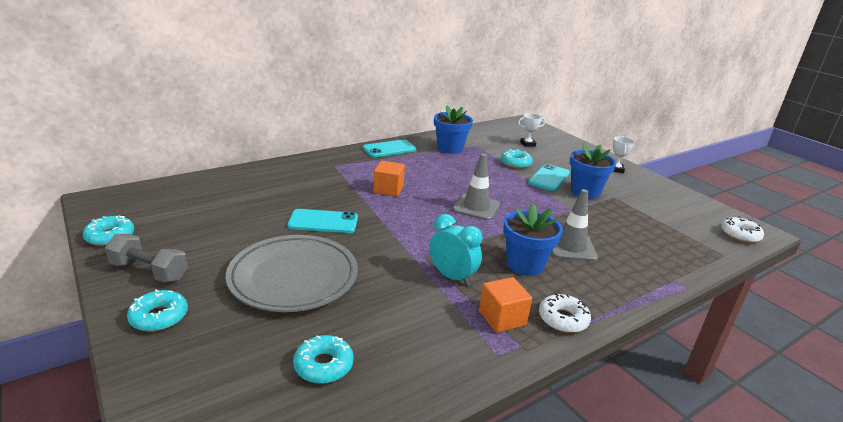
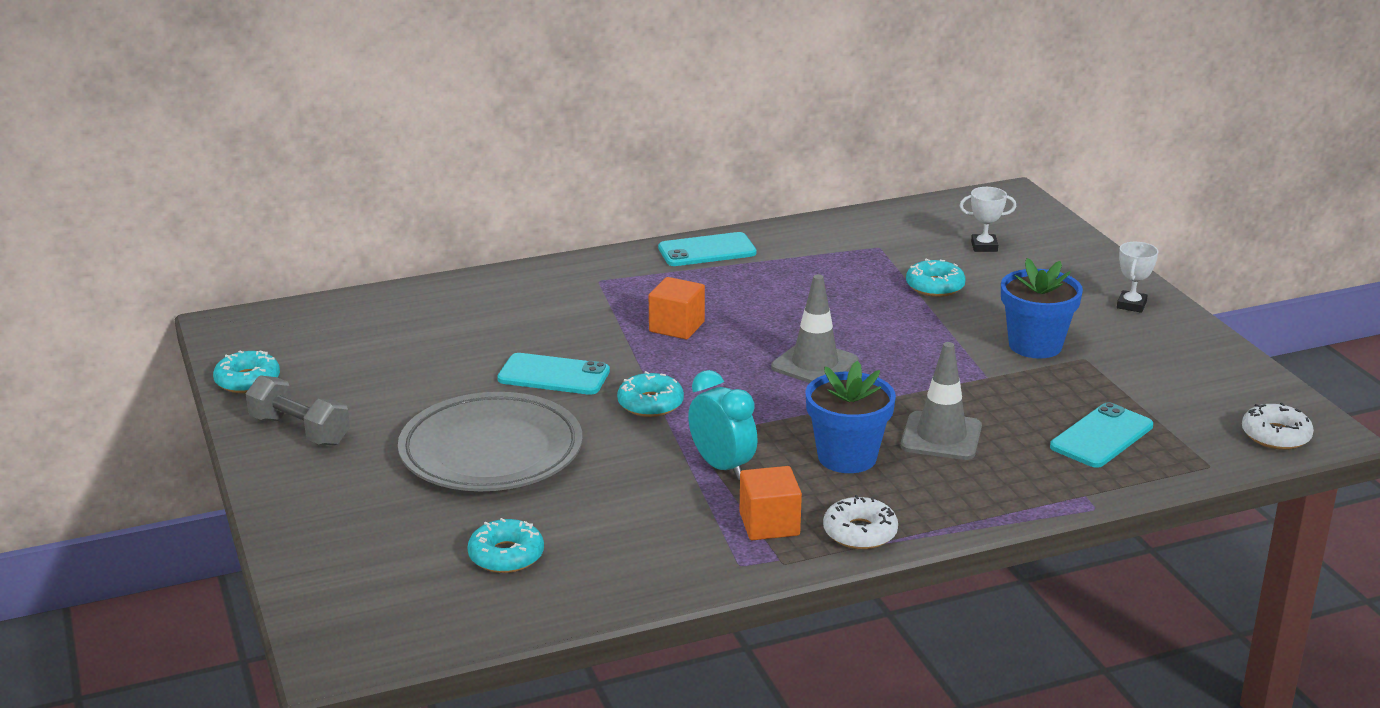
camera: 15 degrees right, 0 degrees up
(159, 317) = (311, 486): turquoise donut -> turquoise donut (650, 404)
(450, 148) = (822, 252): blue flower pot -> none
(549, 178) = (983, 317): turquoise phone -> turquoise phone (1102, 436)

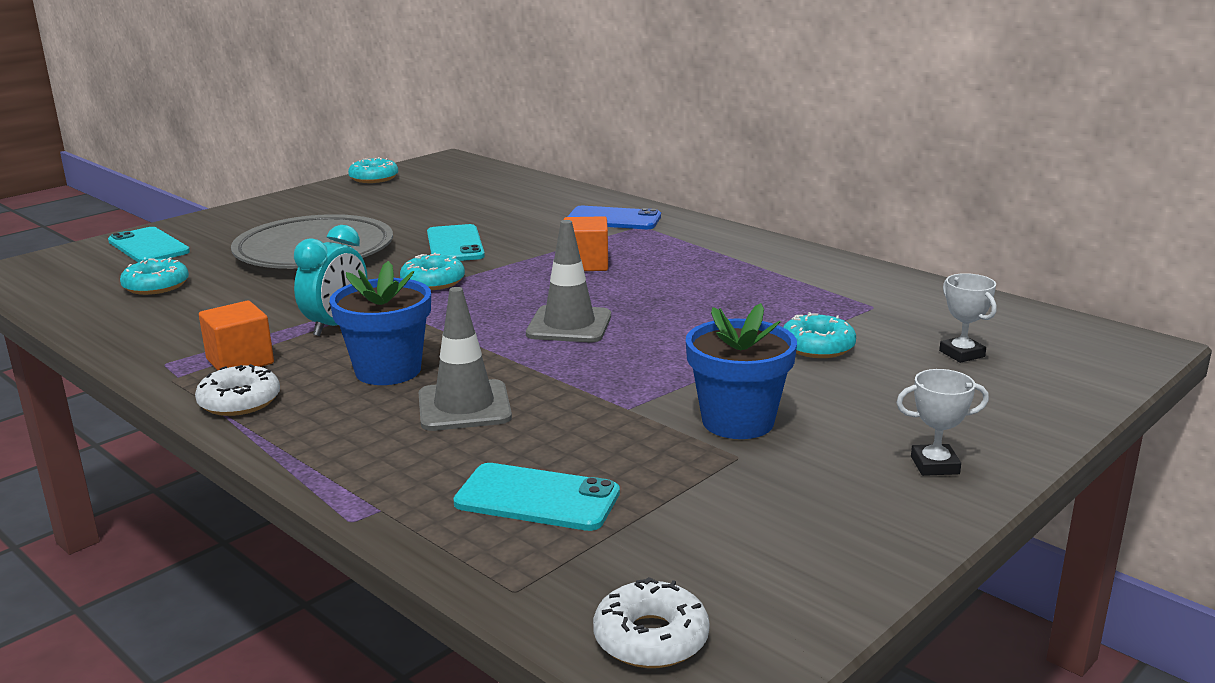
camera: 65 degrees right, 5 degrees down
(300, 431) = (312, 202): grey dumbbell -> none
(565, 288) = (613, 219): none -> blue phone
(707, 250) = (753, 246): turquoise phone -> turquoise phone (149, 246)

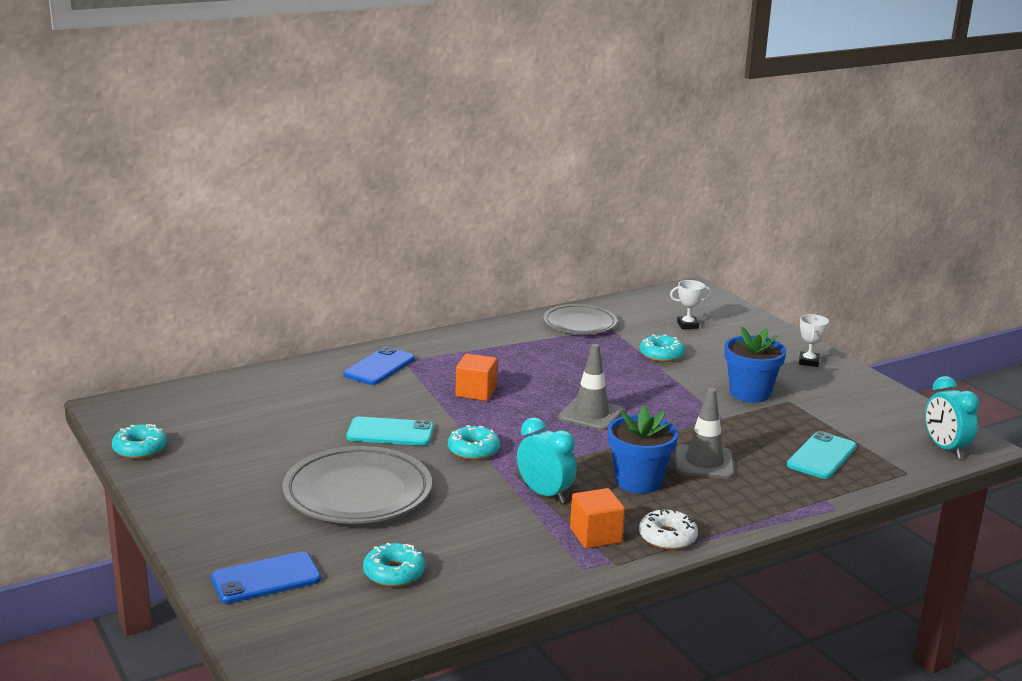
camera: 75 degrees left, 0 degrees up
(149, 246) = (266, 578): turquoise phone -> blue phone
(651, 638) = (945, 449): white donut -> turquoise clock
(862, 288) = (579, 324): none -> grey plate

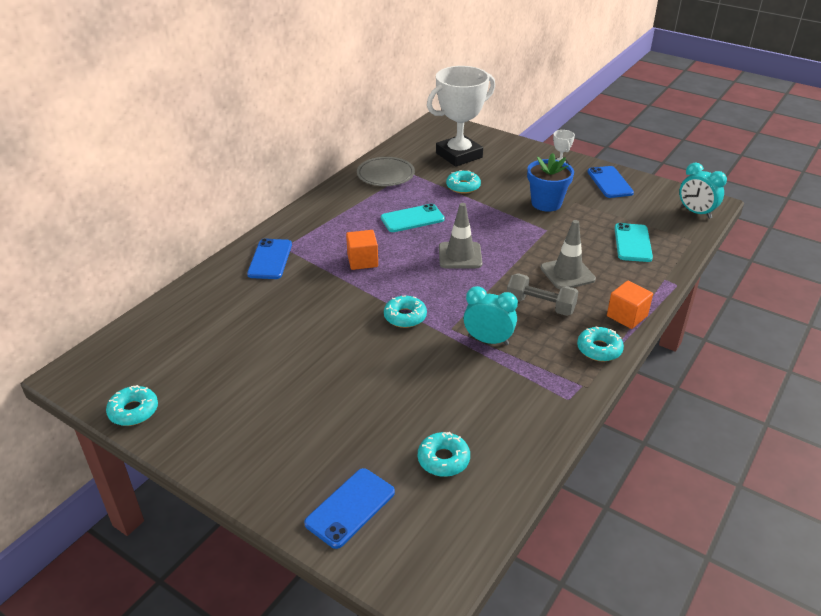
camera: 25 degrees left, 15 degrees up
(357, 493) = (353, 390): grey plate -> none
(390, 432) = (330, 321): turquoise phone -> turquoise phone (412, 219)
(595, 535) = (552, 366): orange cube -> orange cube (627, 316)
(638, 481) = (540, 306): blue flower pot -> grey dumbbell
(667, 537) = (599, 349): white donut -> turquoise donut
(687, 325) = (459, 155): white trophy -> white trophy, size x2.49
(858, 393) = (610, 182): none -> blue phone

